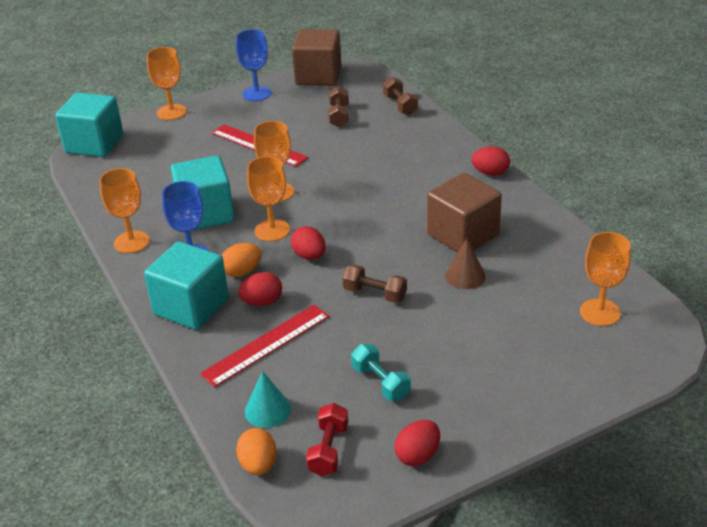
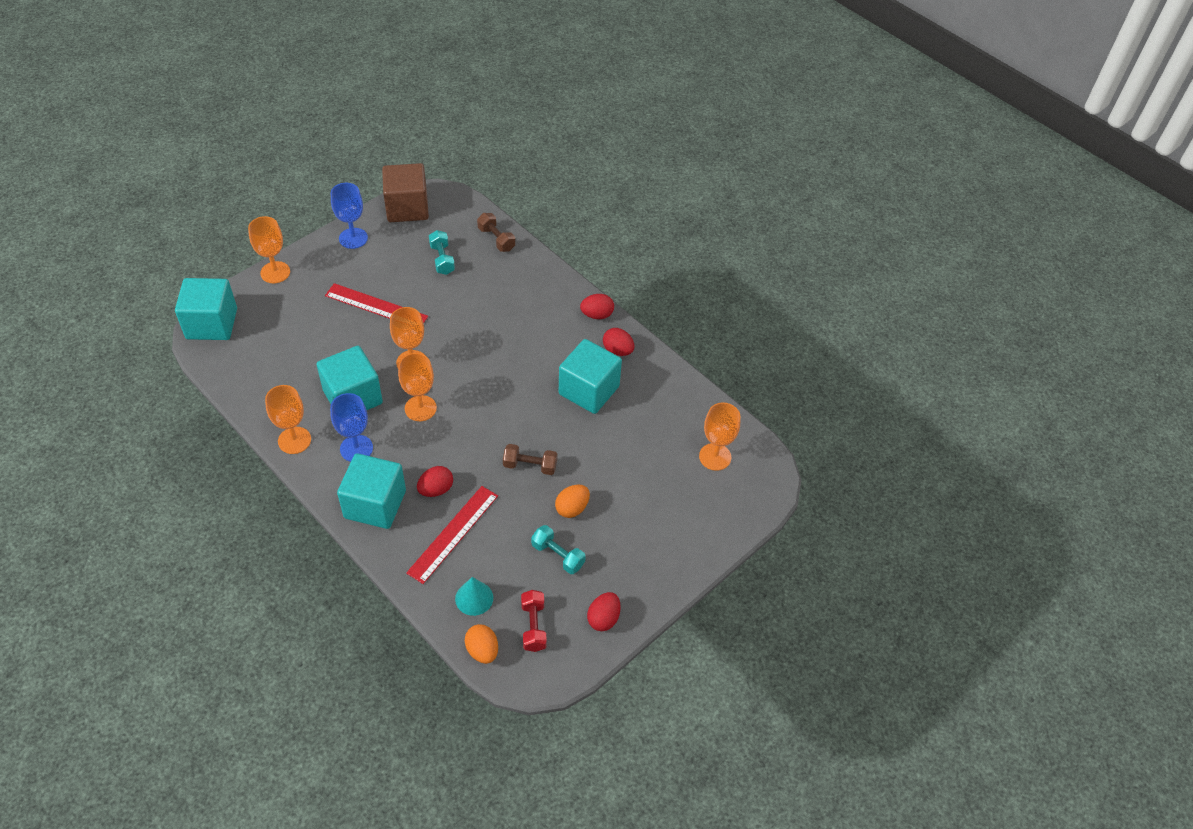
camera: 20 degrees left, 15 degrees up
(242, 272) = (408, 459): orange egg -> orange egg (572, 508)
(309, 256) = (462, 433): red egg -> red egg (617, 350)
(339, 116) = (442, 259): brown dumbbell -> turquoise dumbbell
(463, 235) = (589, 390): brown cube -> turquoise cube
(465, 276) = (600, 435): brown cone -> none

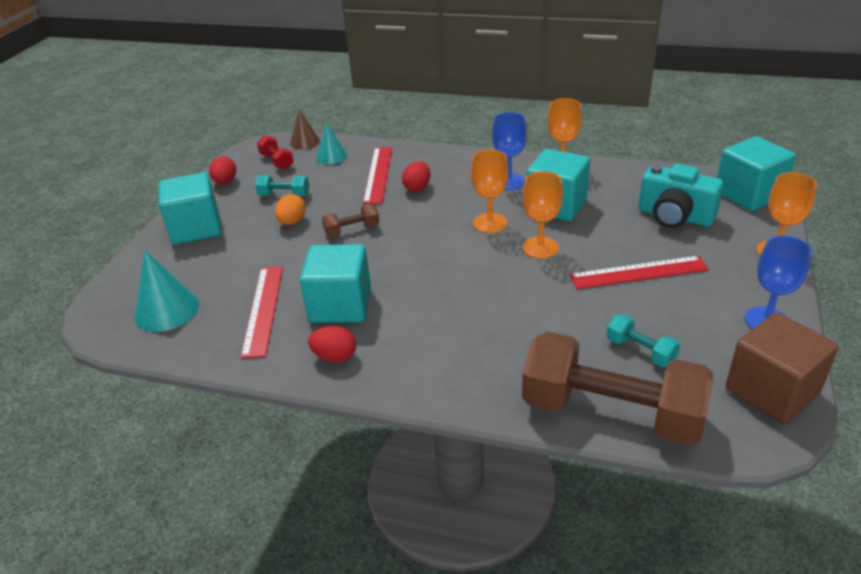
camera: 155 degrees right, 15 degrees down
(289, 335) = (674, 216): none -> turquoise camera
(375, 504) = (454, 164): turquoise cube -> turquoise cube (196, 228)
(482, 650) = (305, 142): orange egg -> brown cone
(496, 239) = (611, 412): brown dumbbell -> brown dumbbell, size x2.31
(597, 315) = (390, 384): red egg -> none
(644, 417) = (263, 309): none -> red ruler
(715, 457) = (167, 310): orange goblet -> turquoise cone

